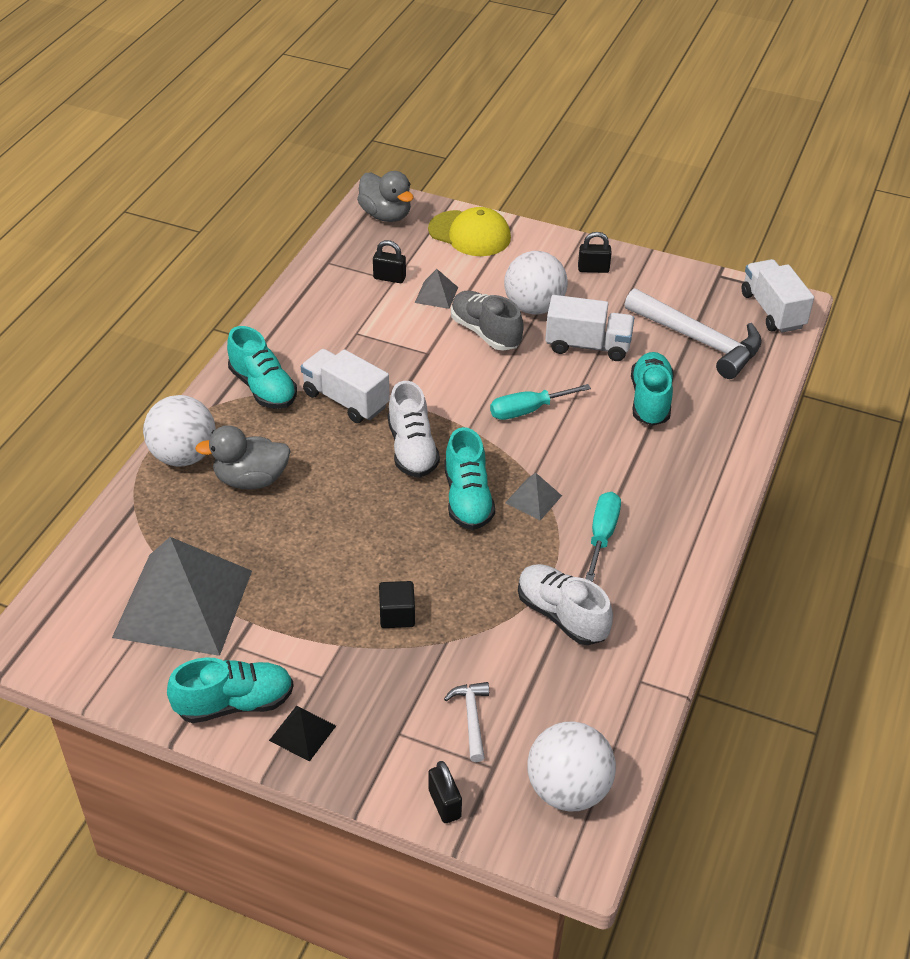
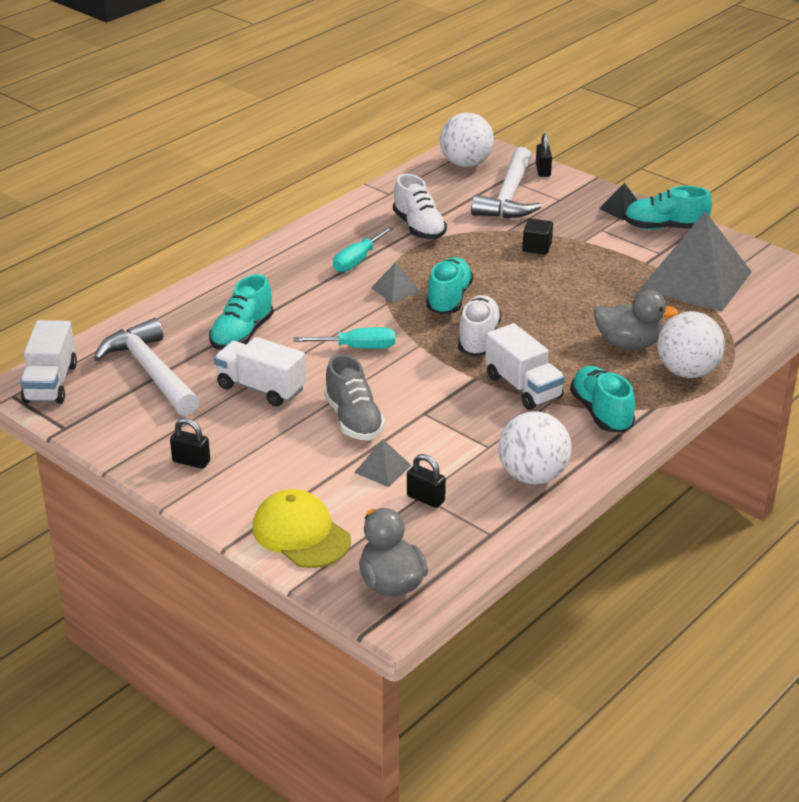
camera: 160 degrees left, 10 degrees down
(471, 718) = (509, 197): white hammer -> white hammer, size x2.13
(534, 307) = (286, 434): white ball -> white ball (532, 476)

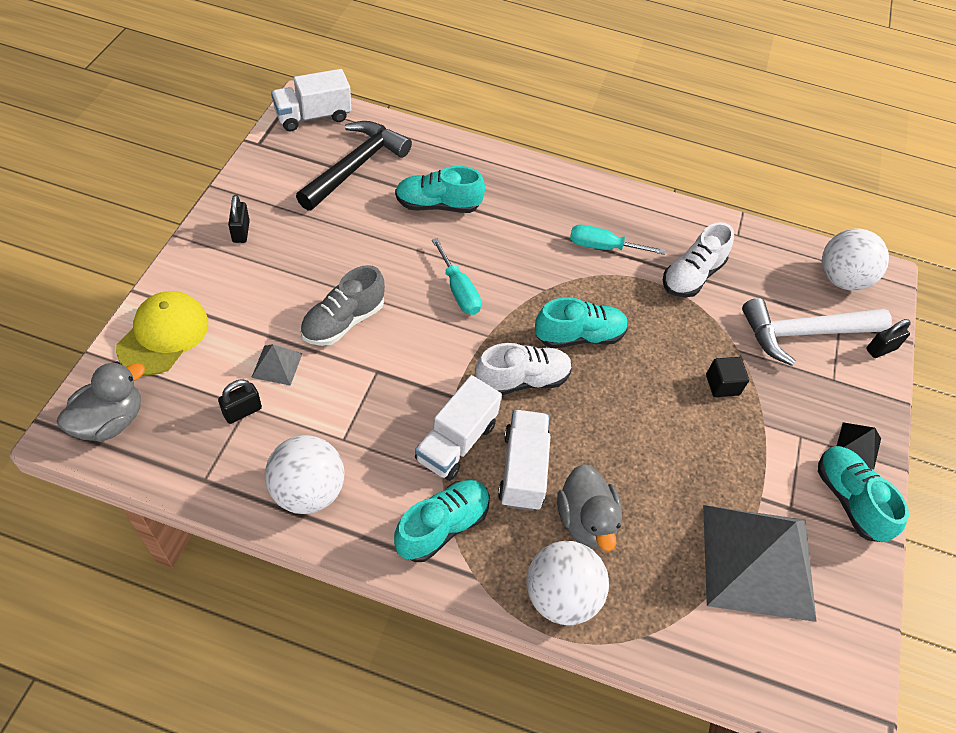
camera: 60 degrees right, 20 degrees up
(150, 372) = (355, 167): white hammer -> black hammer
(261, 388) = (363, 243): white truck -> white truck (523, 470)
(395, 289) = (571, 289): grey pyramid -> none
(425, 498) = (242, 411): black padlock -> black padlock turned 45 degrees clockwise

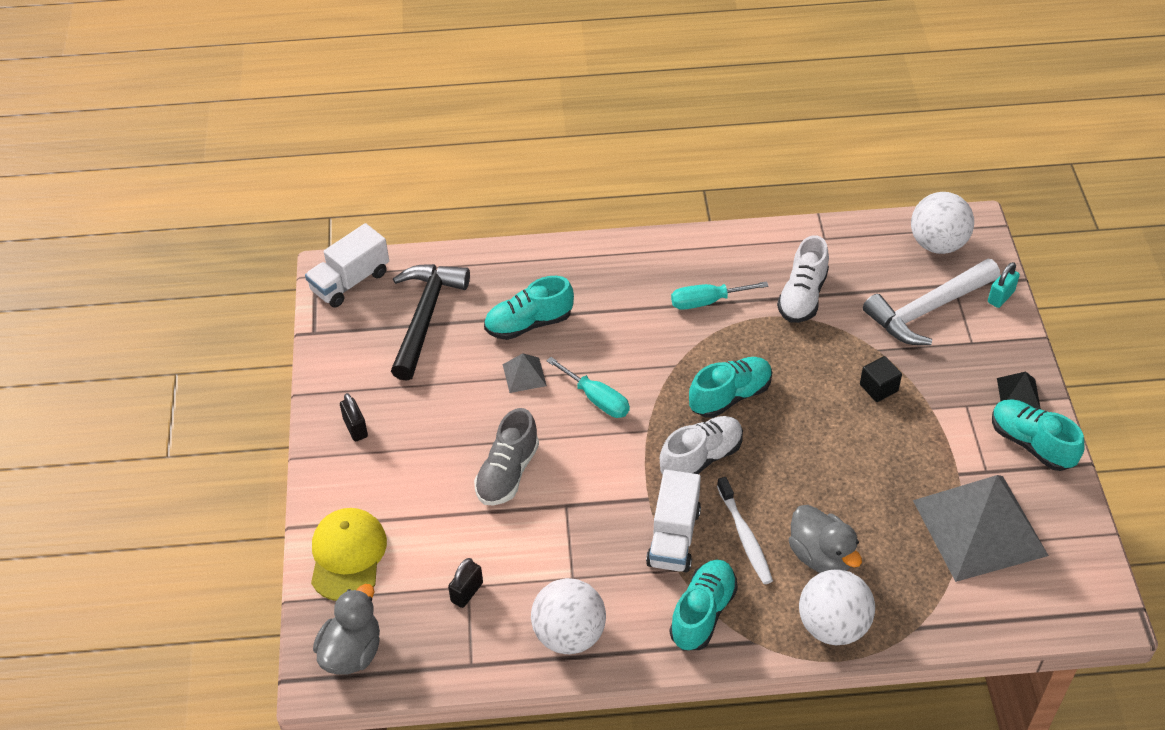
camera: 15 degrees left, 5 degrees down
(277, 365) = (471, 538): grey pyramid -> grey pyramid (524, 375)
(523, 470) = (745, 536): white truck -> white toothbrush
(881, 349) = (1000, 297): black padlock -> turquoise padlock

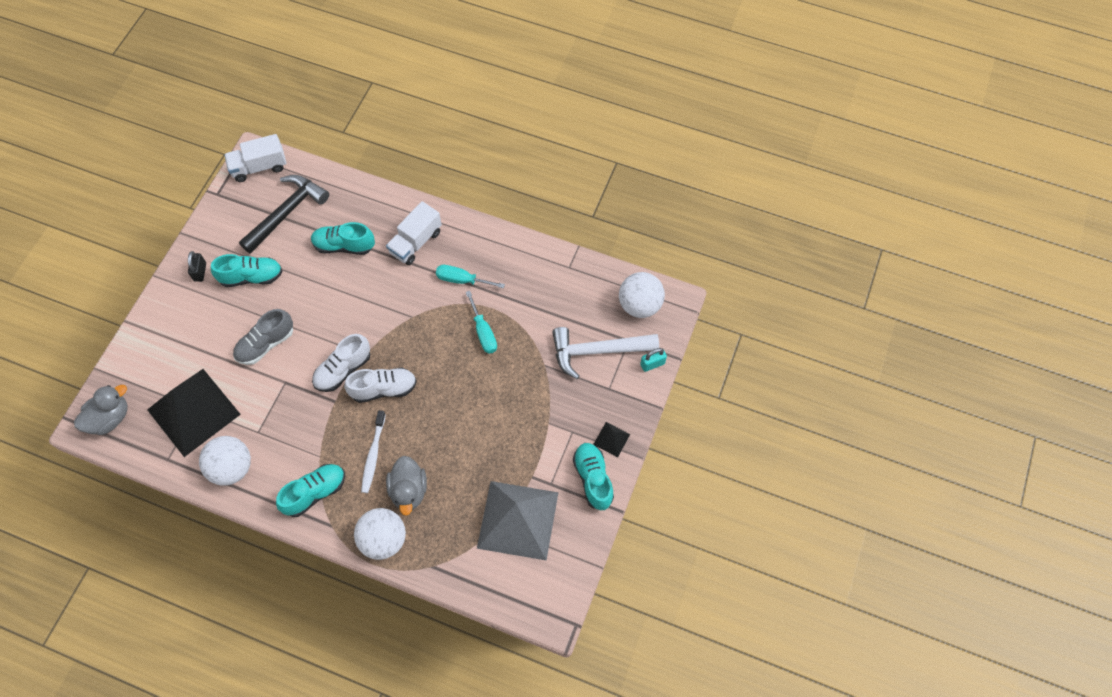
camera: 25 degrees right, 15 degrees up
(347, 555) = (144, 355): yellow cap -> none
(467, 592) = (194, 412): black padlock -> black pyramid
(524, 375) = (318, 281): grey pyramid -> none
(597, 399) = (349, 318): turquoise screwdriver -> turquoise screwdriver (483, 332)
(673, 537) = (332, 434): white truck -> white truck (416, 242)
(730, 396) = (430, 354): turquoise shoe -> turquoise shoe (251, 277)
(802, 296) = (524, 304): white shoe -> white shoe (343, 370)
(878, 388) = (525, 392): black cube -> none

